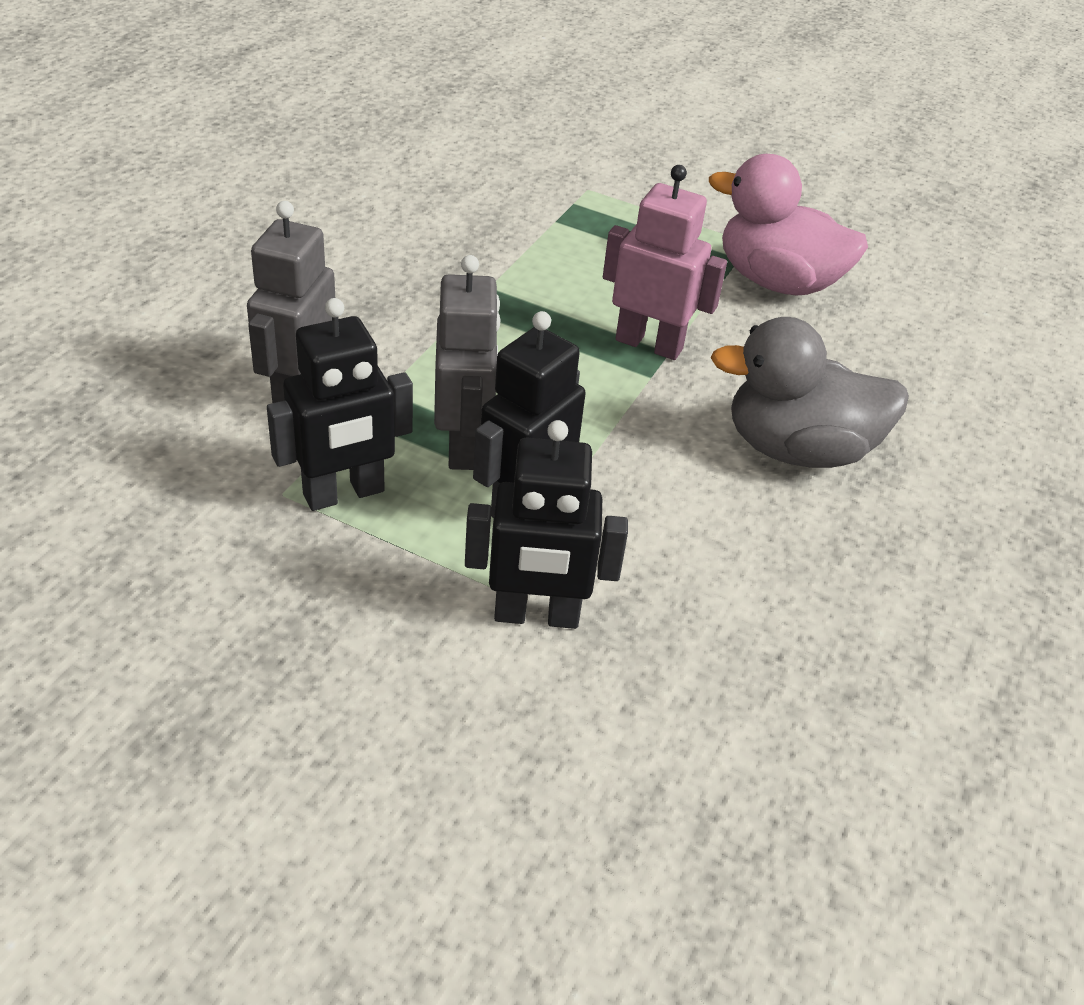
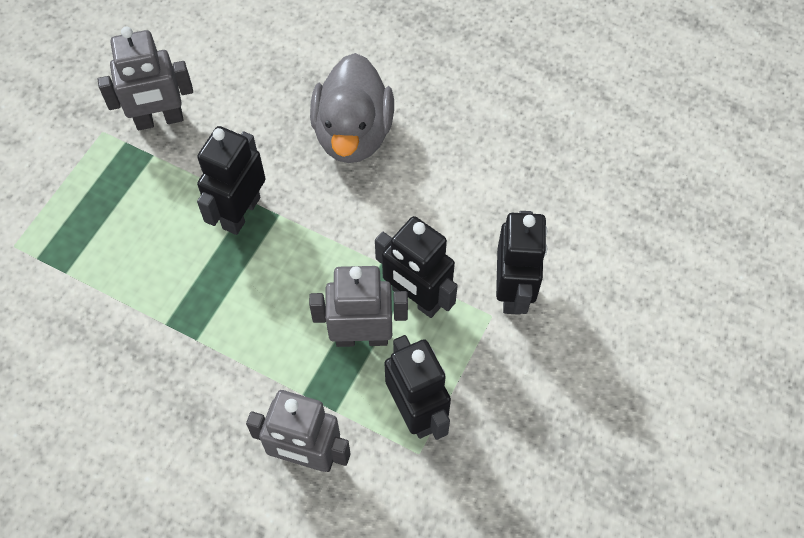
camera: 85 degrees left, 20 degrees up
(649, 344) = (241, 213): pink robot -> black robot
(777, 282) = (159, 120): pink duck -> grey robot

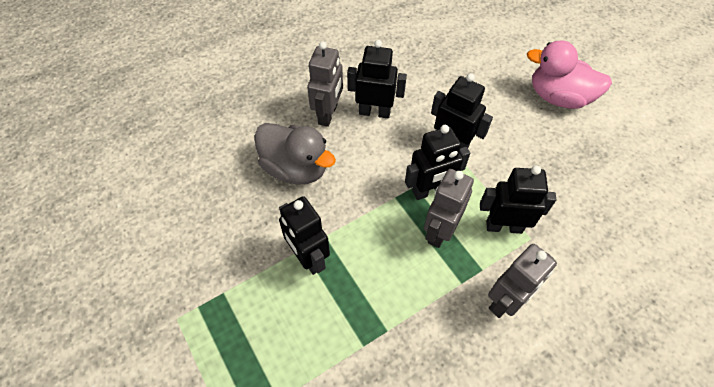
camera: 60 degrees left, 5 degrees down
(159, 120) = (198, 275): grey robot -> grey robot (328, 114)
(501, 173) = (374, 112): none -> black robot
(706, 400) = (558, 97): none -> pink duck

